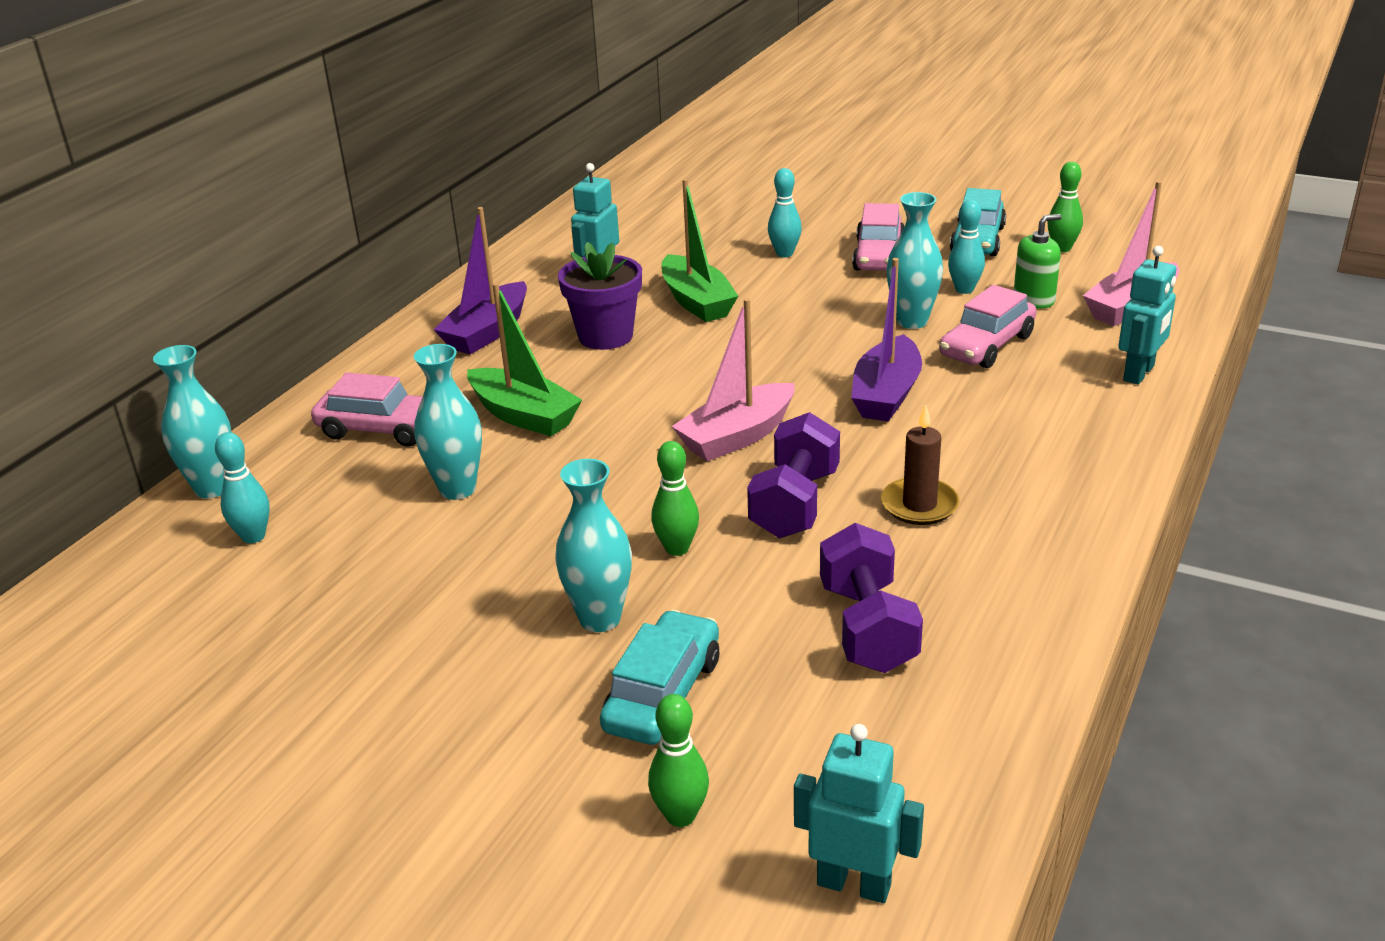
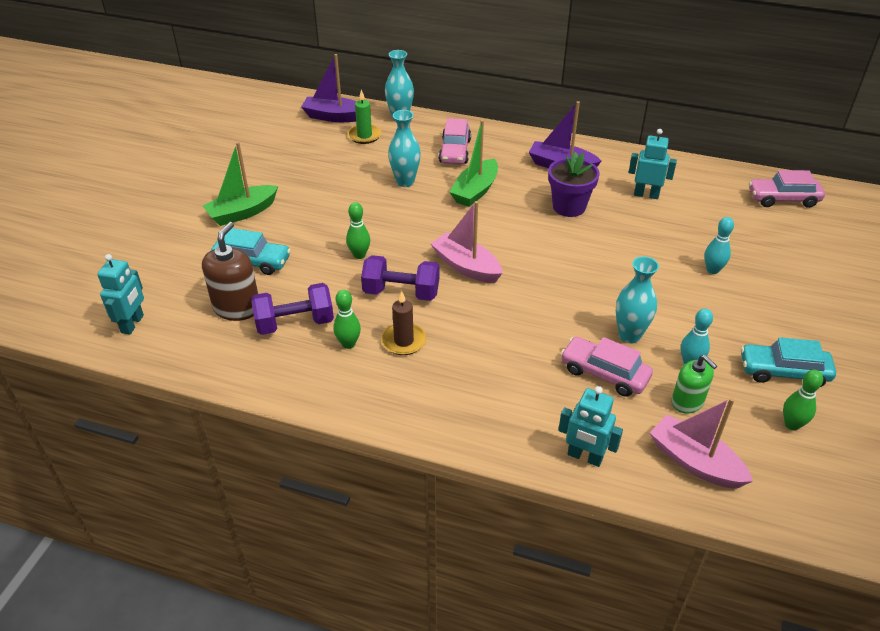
camera: 80 degrees right, 10 degrees up
(253, 536) = (364, 136): turquoise bowling pin -> green candle
(600, 618) = (305, 237): turquoise vase -> none
(680, 816) = (179, 274): green bowling pin -> green bowling pin (348, 344)
(697, 302) = (624, 237): green boat -> green boat (242, 213)
(815, 710) = (237, 308): none -> brown soap dispenser
(878, 256) = (729, 316): pink car -> pink car (783, 199)
(886, 395) = (525, 325): purple boat -> purple boat (334, 117)

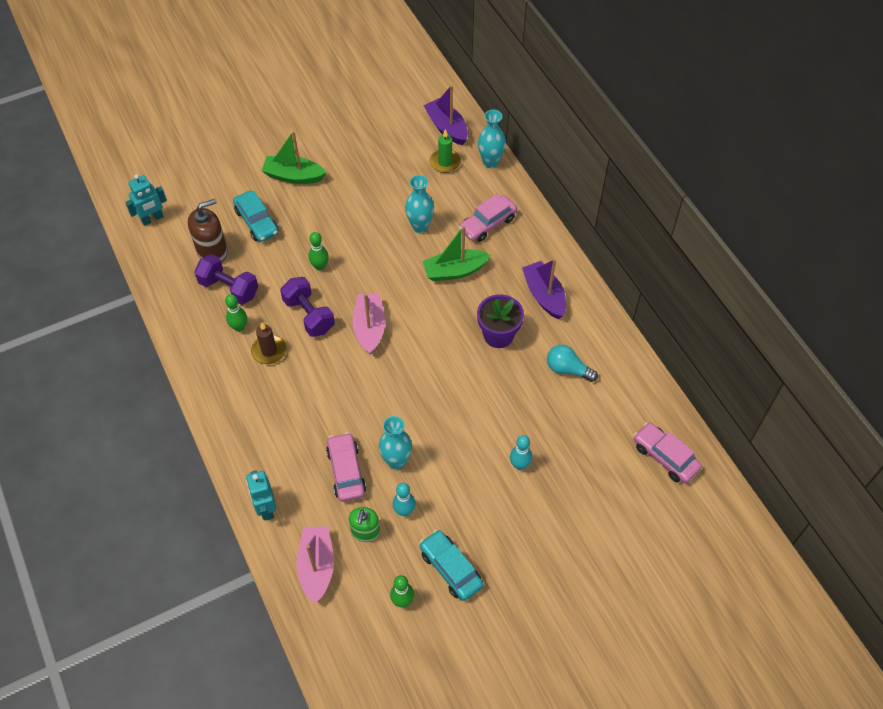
camera: 45 degrees right, 15 degrees up
(646, 195) = (567, 369): turquoise robot -> turquoise light bulb

